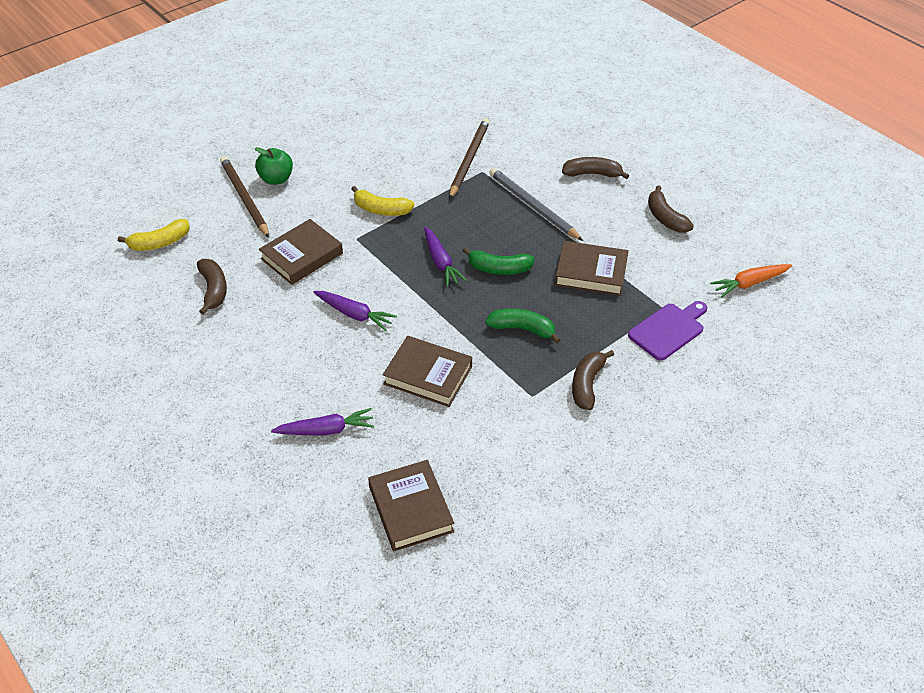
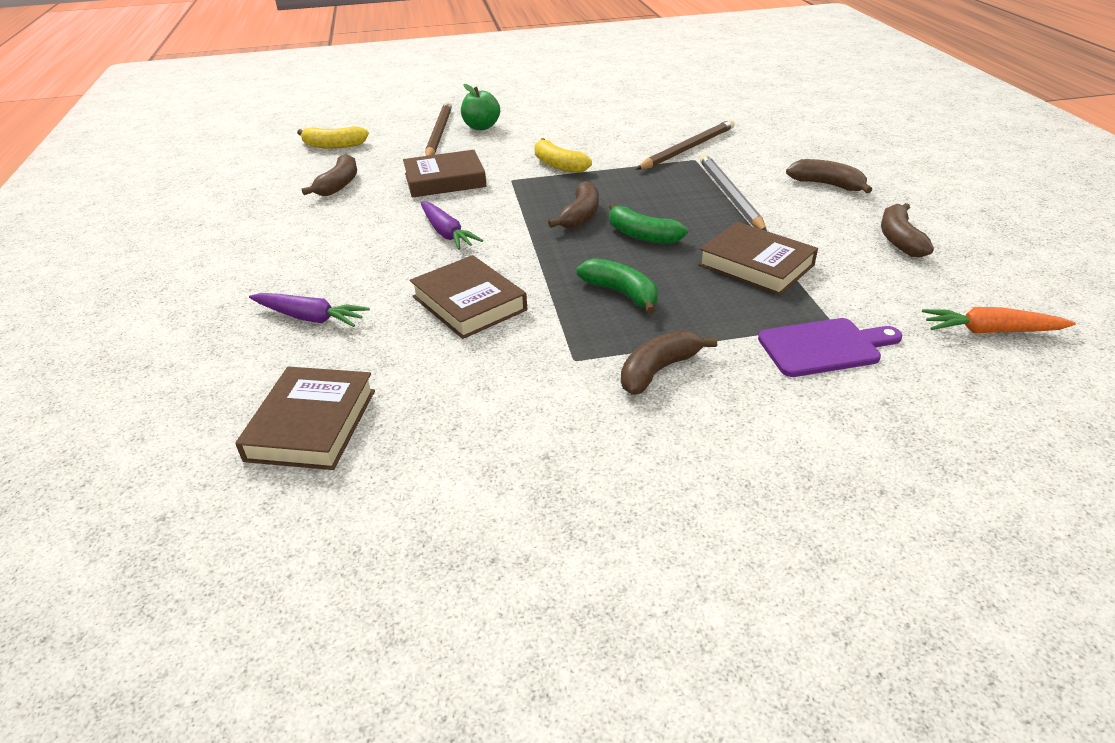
camera: 30 degrees right, 10 degrees down
(441, 262) = (580, 215): purple carrot -> brown banana

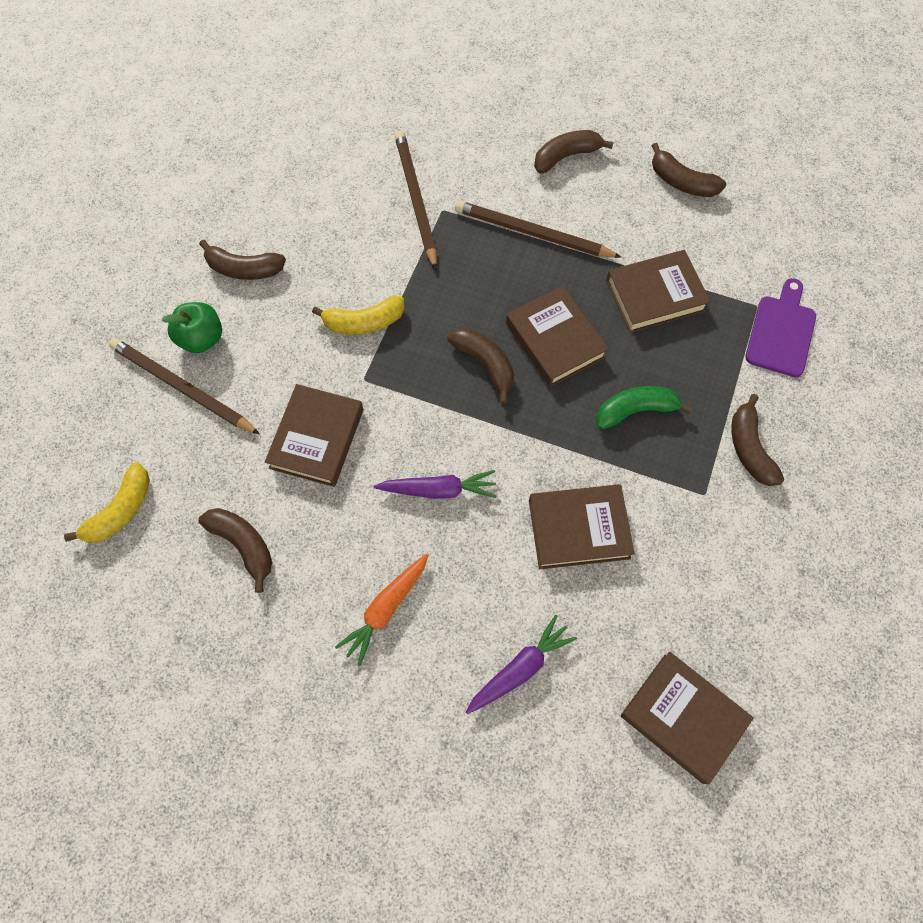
camera: 60 degrees left, 30 degrees up
(549, 121) = (244, 269): none -> brown banana
(642, 235) = (555, 340): green banana -> brown book
(729, 195) = (532, 233): grey pencil -> brown pencil
(990, 331) = (818, 229): orange carrot -> orange carrot (385, 609)

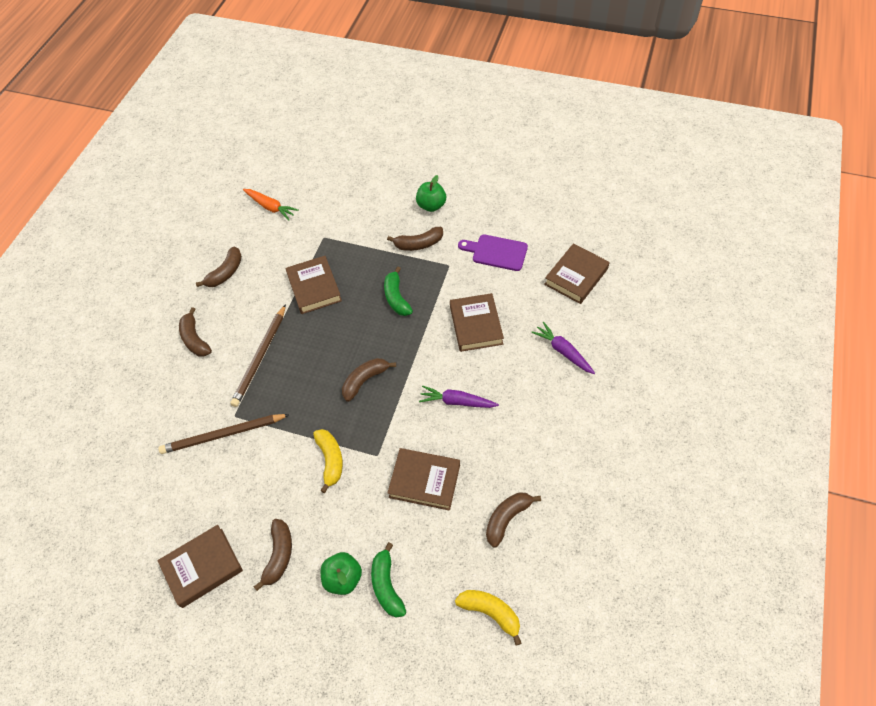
camera: 90 degrees left, 10 degrees down
(182, 388) = (386, 585): brown pencil -> green banana
(385, 609) = (538, 425): orange carrot -> orange carrot (270, 207)
(438, 490) = (457, 401): purple carrot -> purple carrot turned 75 degrees counterclockwise
(555, 340) = (347, 341): brown book -> brown book (202, 567)
(781, 332) = (342, 226): purple cutting board -> purple cutting board (496, 252)
(840, 473) = (431, 205): none -> green apple

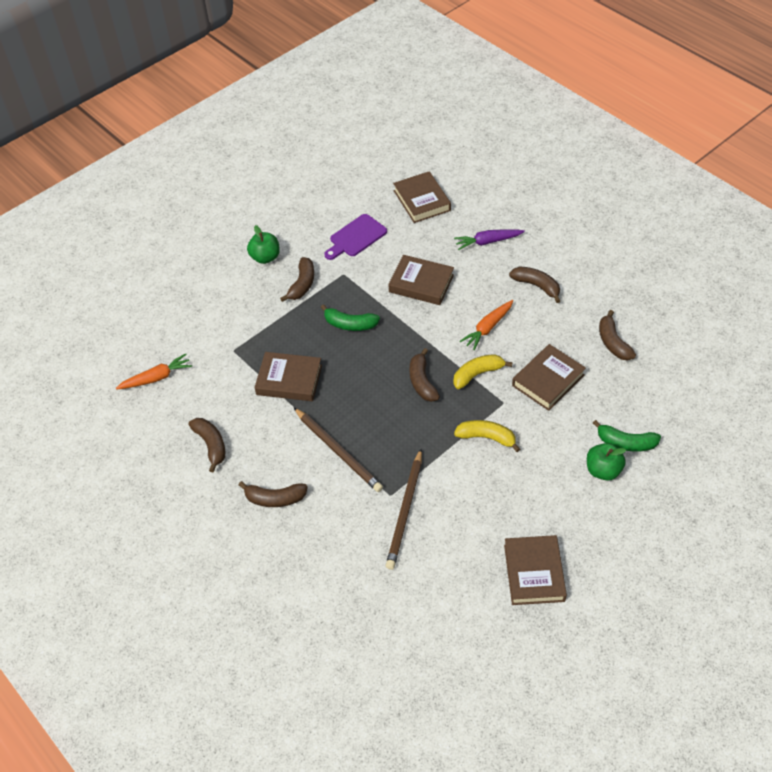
camera: 60 degrees left, 5 degrees down
(279, 555) = (556, 509): brown banana -> brown banana (537, 286)
(457, 401) = (487, 328): purple carrot -> orange carrot
(490, 612) = (683, 386): yellow banana -> yellow banana (477, 374)

